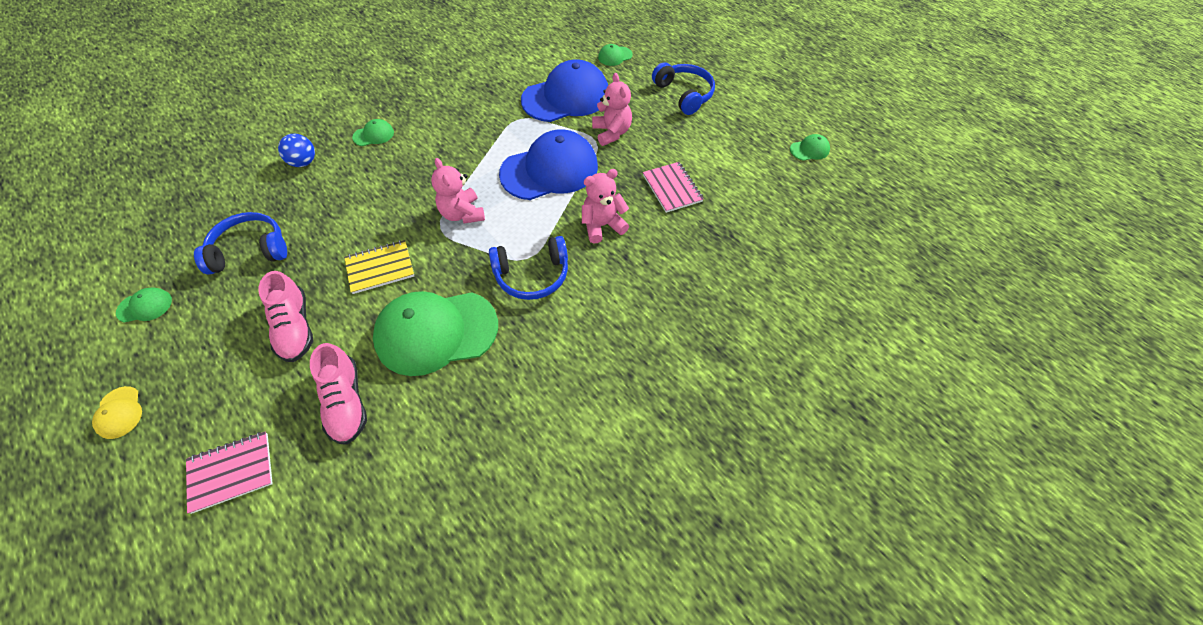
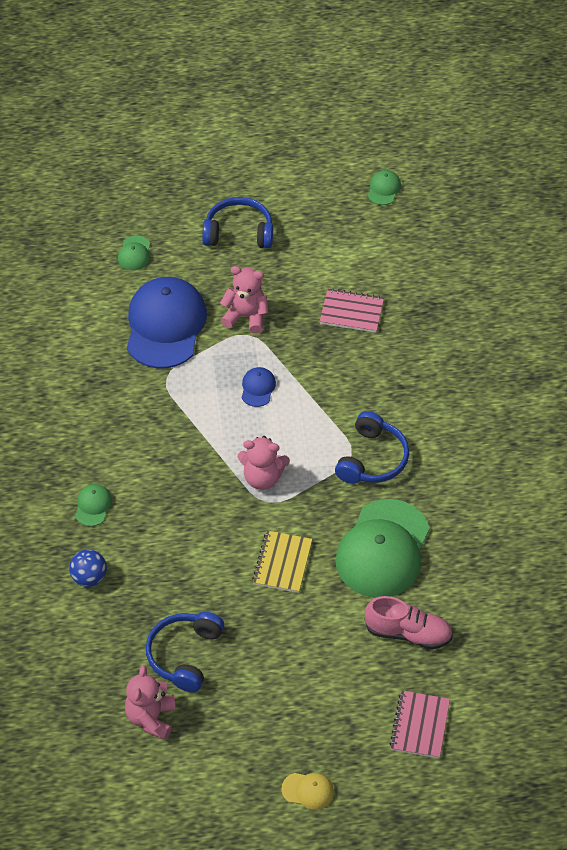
camera: 55 degrees left, 5 degrees down
(145, 306) = (196, 752): green cap -> none
(295, 327) = (305, 646): pink shoe -> none
(549, 170) = (258, 388): blue cap -> blue cap, size x0.42
(602, 225) = (355, 384): pink teddy bear -> pink teddy bear (151, 718)

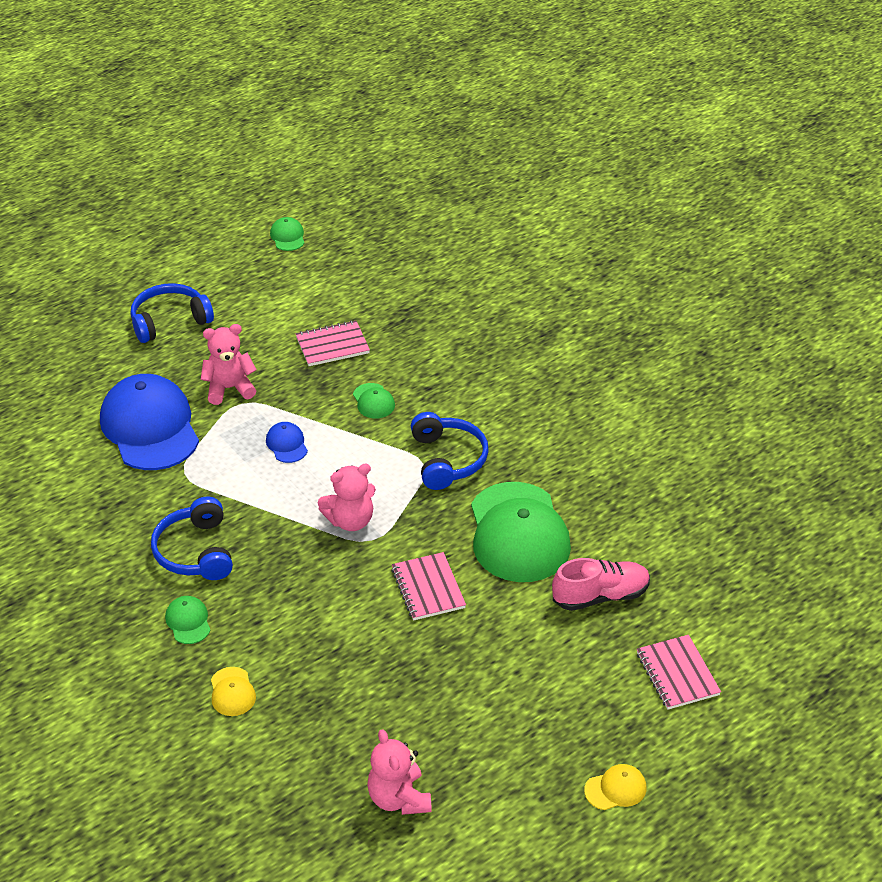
camera: 30 degrees left, 10 degrees down
(89, 578) = (232, 692): blue ball -> yellow cap
(134, 253) = (72, 377): green cap -> green cap (373, 401)
(184, 655) = (390, 720): blue headphones -> blue headphones (195, 551)
(282, 563) = (428, 588): yellow notebook -> pink notebook

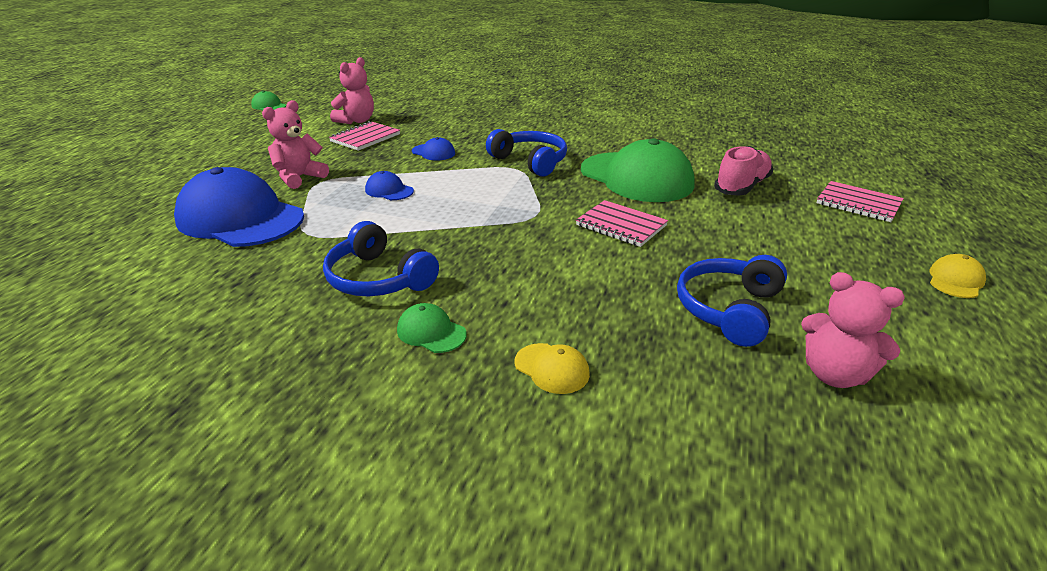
camera: 35 degrees left, 10 degrees down
(169, 321) = (201, 160): blue headphones -> blue headphones (729, 309)
(350, 520) = (501, 212): pink teddy bear -> pink teddy bear (356, 121)
(373, 401) = (433, 152): green cap -> blue cap

